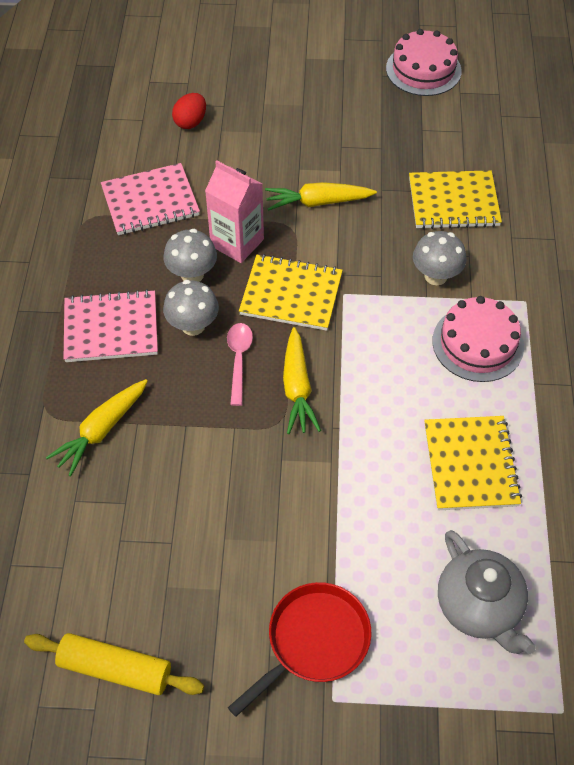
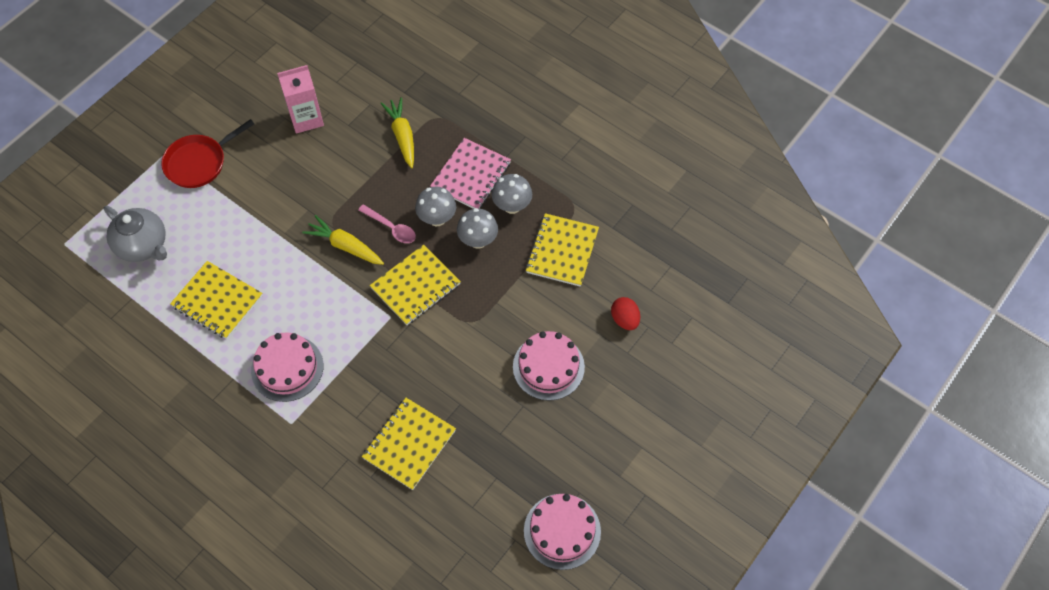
camera: 125 degrees right, 5 degrees up
(115, 668) = (264, 78): yellow rolling pin -> none
(150, 201) = (562, 251): pink notebook -> yellow notebook
(237, 243) = (484, 281): pink carton -> pink carton (306, 118)
(286, 149) = (548, 367): none -> pink cake
(314, 641) = (199, 162): red pan -> red pan turned 60 degrees clockwise
(317, 202) = (480, 353): yellow carrot -> none
(436, 276) = (357, 383): grey mushroom -> grey mushroom (512, 206)
(479, 607) = (143, 245): grey teapot -> grey teapot turned 150 degrees counterclockwise

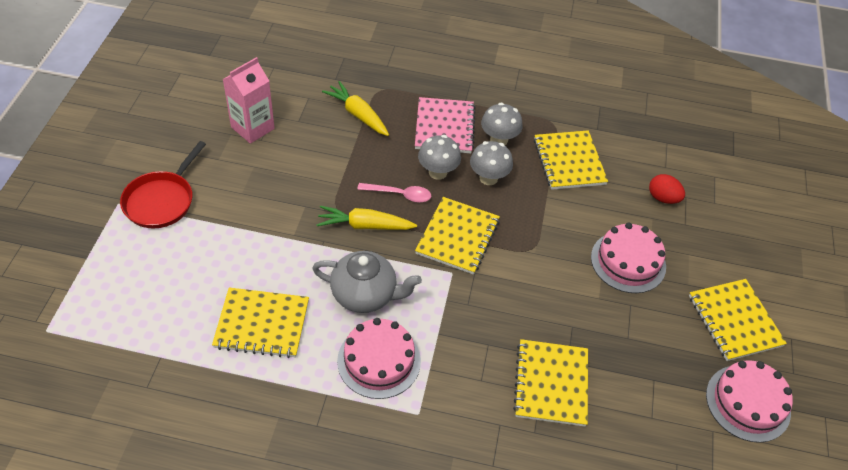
camera: 30 degrees left, 10 degrees down
(143, 245) = (144, 299): grey teapot -> grey teapot (365, 295)
(604, 458) = (734, 321): none -> yellow notebook

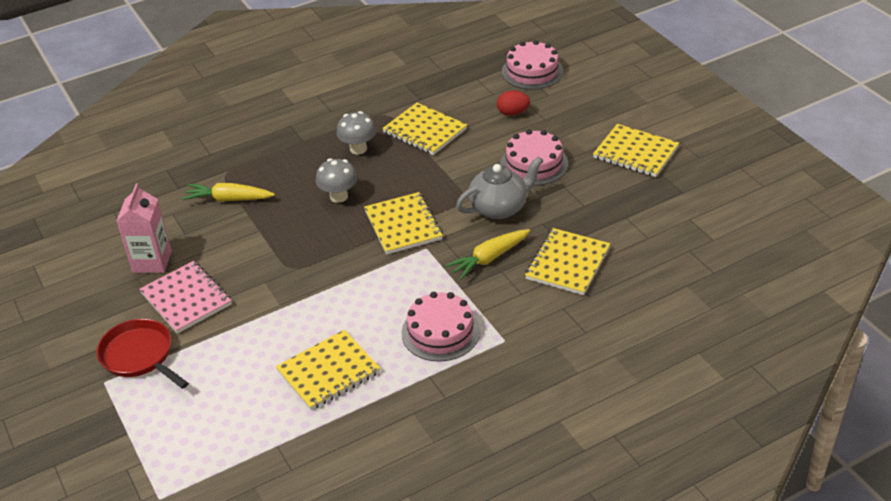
camera: 35 degrees left, 10 degrees down
(161, 200) = (140, 356): red pan -> red pan turned 150 degrees clockwise
(364, 225) = (326, 263): yellow carrot -> yellow carrot (488, 259)
(365, 295) = (381, 302): grey teapot -> grey teapot (499, 208)
(399, 194) = (328, 228): pink spoon -> none
(444, 127) = (307, 166): pink notebook -> pink notebook (186, 299)
(488, 178) = (380, 176): grey mushroom -> none
(551, 384) = (567, 263): yellow notebook -> yellow notebook turned 60 degrees clockwise
(748, 403) = (692, 190): pink cake -> pink cake (532, 71)

